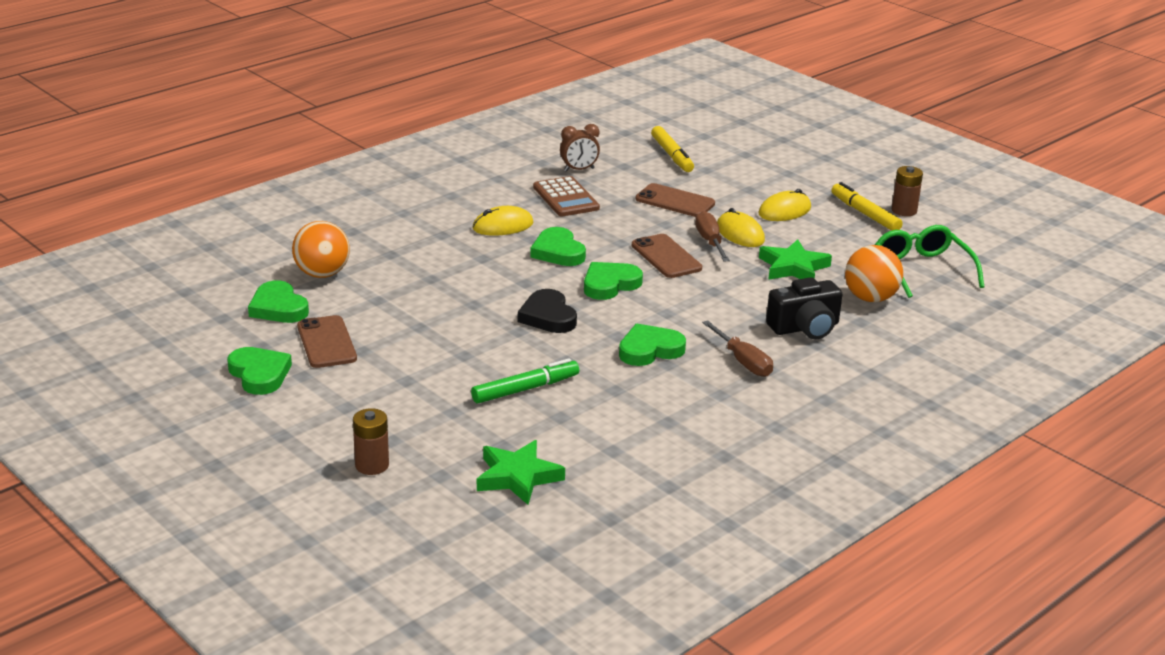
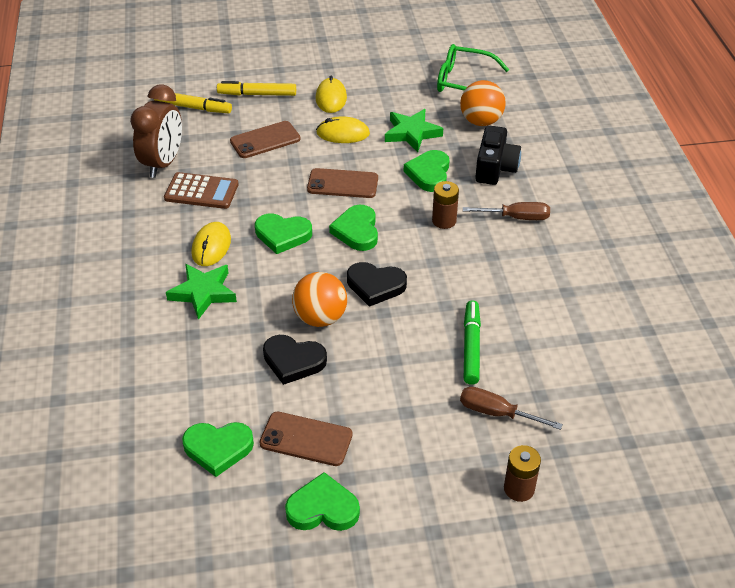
camera: 55 degrees left, 15 degrees up
(322, 274) = (185, 393): orange ball -> orange ball (320, 318)
(409, 308) = (293, 361): none -> black heart
(517, 477) = (589, 406): green star -> green star (203, 293)
(579, 170) = (163, 163): brown clock -> brown clock, size x1.76
(649, 350) = (466, 255): green heart -> green heart (429, 174)
(710, 242) = (341, 152): brown screwdriver -> brown screwdriver (497, 413)
(865, 214) = (369, 67): yellow marker -> yellow marker (257, 94)
(904, 210) = (381, 49): brown battery -> brown battery (444, 221)

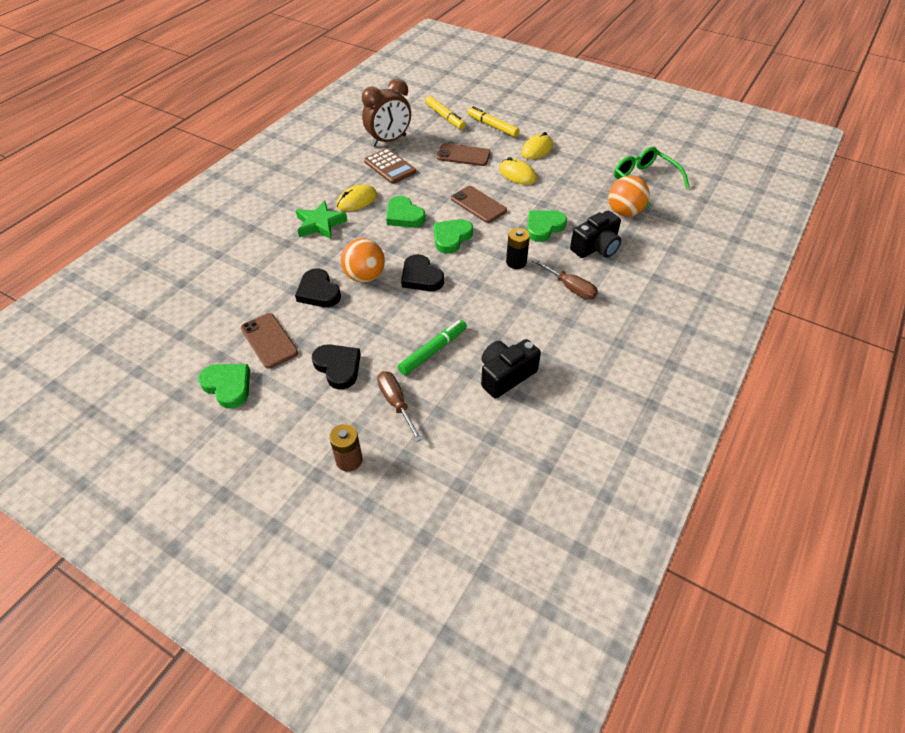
camera: 40 degrees right, 5 degrees up
(218, 448) = (220, 314): green heart -> none
(406, 418) = (338, 367): none -> black heart
(412, 133) = (564, 196): green star -> none
(444, 221) = (516, 262): brown battery -> black battery
(555, 327) = (505, 375): none -> black camera

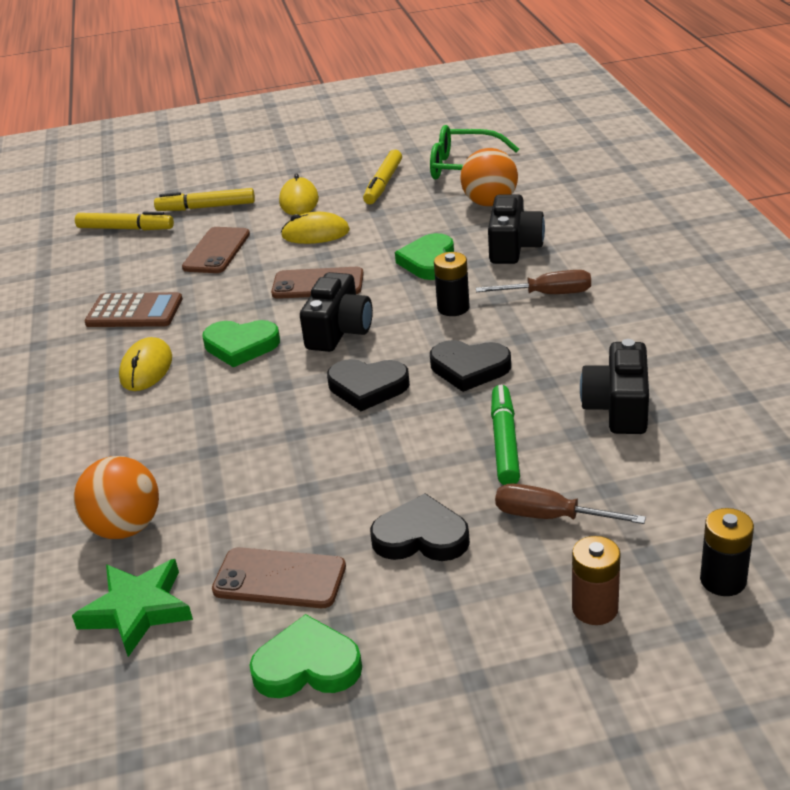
camera: 40 degrees left, 15 degrees down
(318, 292) = (259, 486): black heart -> black heart (469, 368)
(320, 224) = (135, 420): green star -> green star (137, 610)
(365, 276) = (294, 431): orange ball -> orange ball (125, 528)
(389, 140) = (86, 288): brown clock -> none
(414, 498) = (723, 580): none -> black battery
(451, 238) = (339, 331): green heart -> black camera
(463, 155) = (217, 251): brown phone -> brown phone turned 45 degrees counterclockwise
(590, 164) = (383, 184): none -> yellow marker

